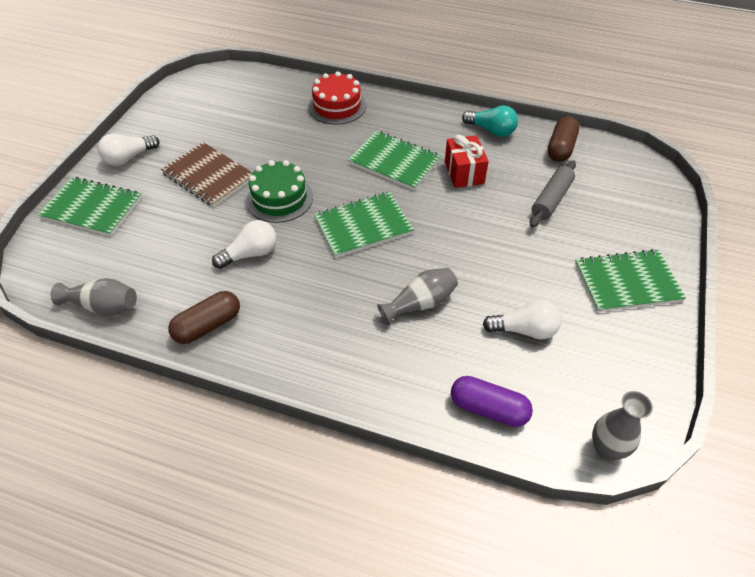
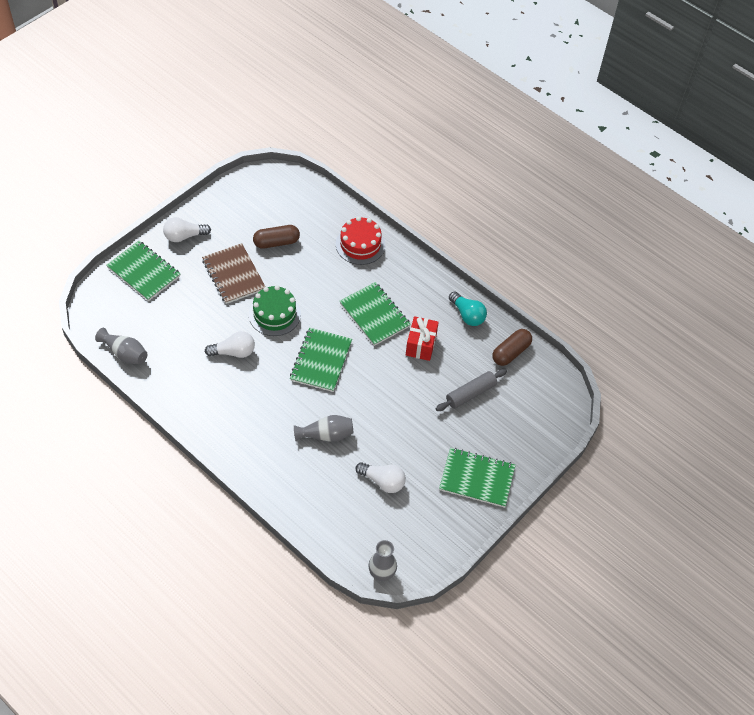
camera: 20 degrees right, 5 degrees up
(208, 325) = (183, 394): brown capsule -> brown capsule (276, 242)
(363, 226) = (321, 361): green notebook -> green notebook turned 75 degrees counterclockwise
(488, 408) = (326, 520): purple capsule -> none

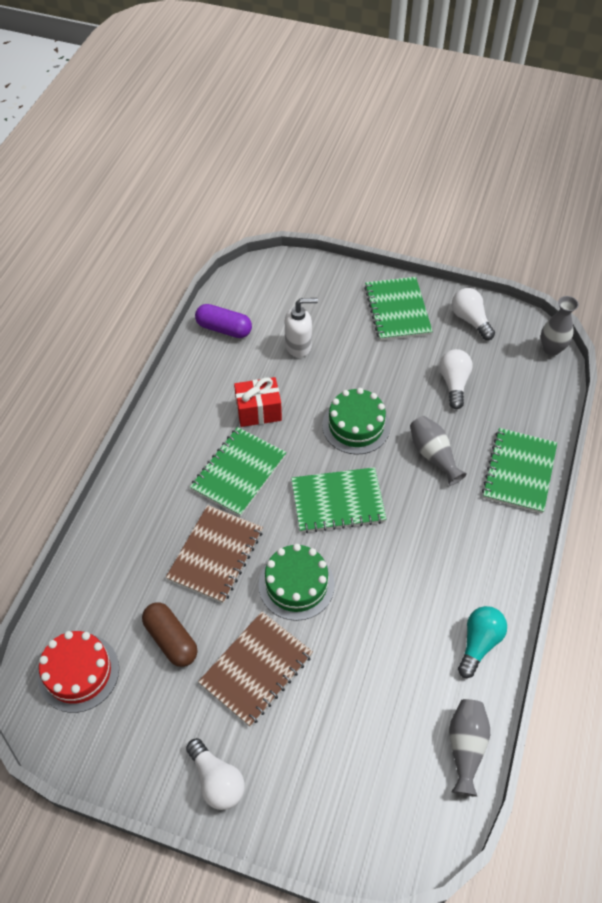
camera: 110 degrees left, 0 degrees up
(144, 272) = (314, 805): green notebook -> green notebook (519, 471)
(233, 352) = (381, 606): white light bulb -> white light bulb (470, 320)
(319, 281) = (215, 555): none -> brown notebook
(360, 244) = (129, 532): red cake -> red cake (78, 672)
(377, 398) = (356, 426): none -> green cake
(467, 315) = (191, 382): turquoise light bulb -> turquoise light bulb (479, 643)
(470, 394) = (299, 346): grey rolling pin -> white soap dispenser
(510, 352) = (224, 329): brown capsule -> purple capsule

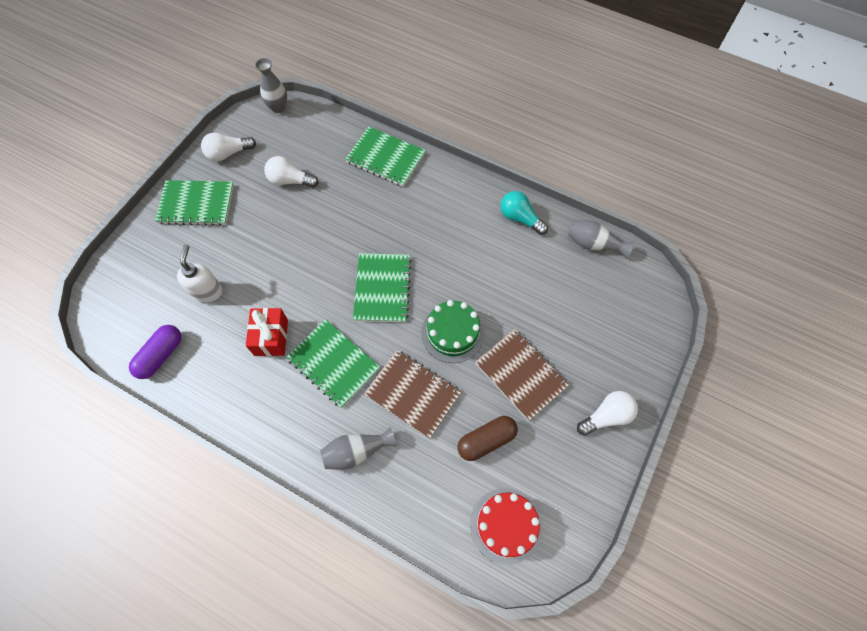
camera: 80 degrees left, 10 degrees up
(356, 426) = (311, 261): green cake -> none
(433, 455) = (356, 211): grey vase -> grey vase (356, 452)

